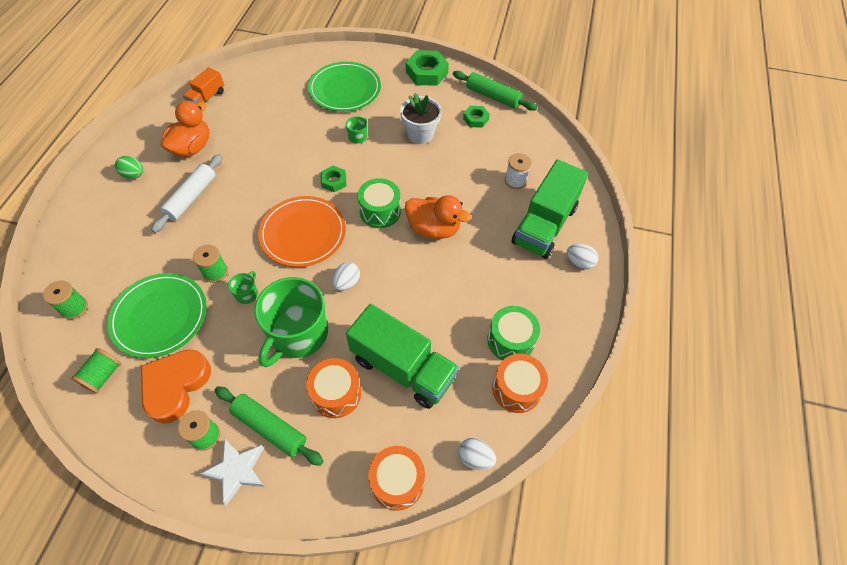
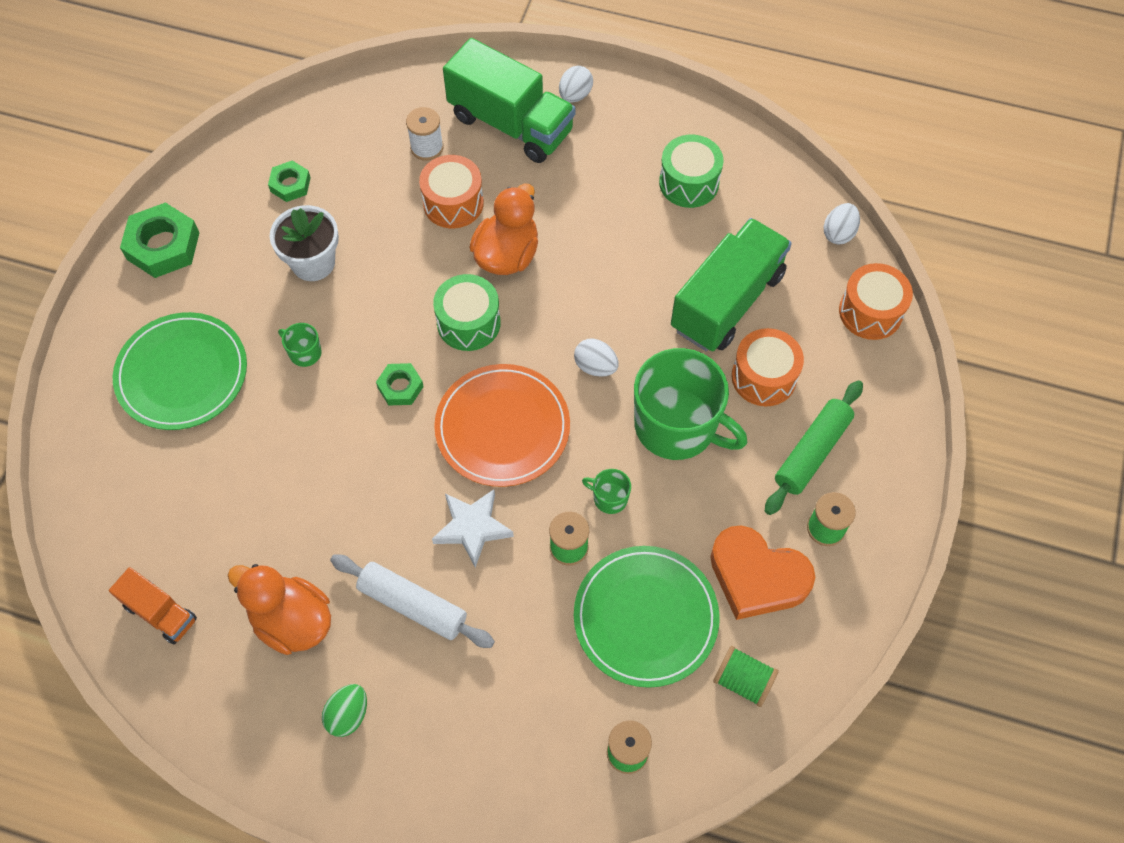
camera: 85 degrees left, 5 degrees up
(237, 471) = (868, 485): white star -> white star (472, 528)
(493, 96) = (242, 157): green rolling pin -> none
(516, 389) = (753, 184): orange drum -> orange drum (453, 203)

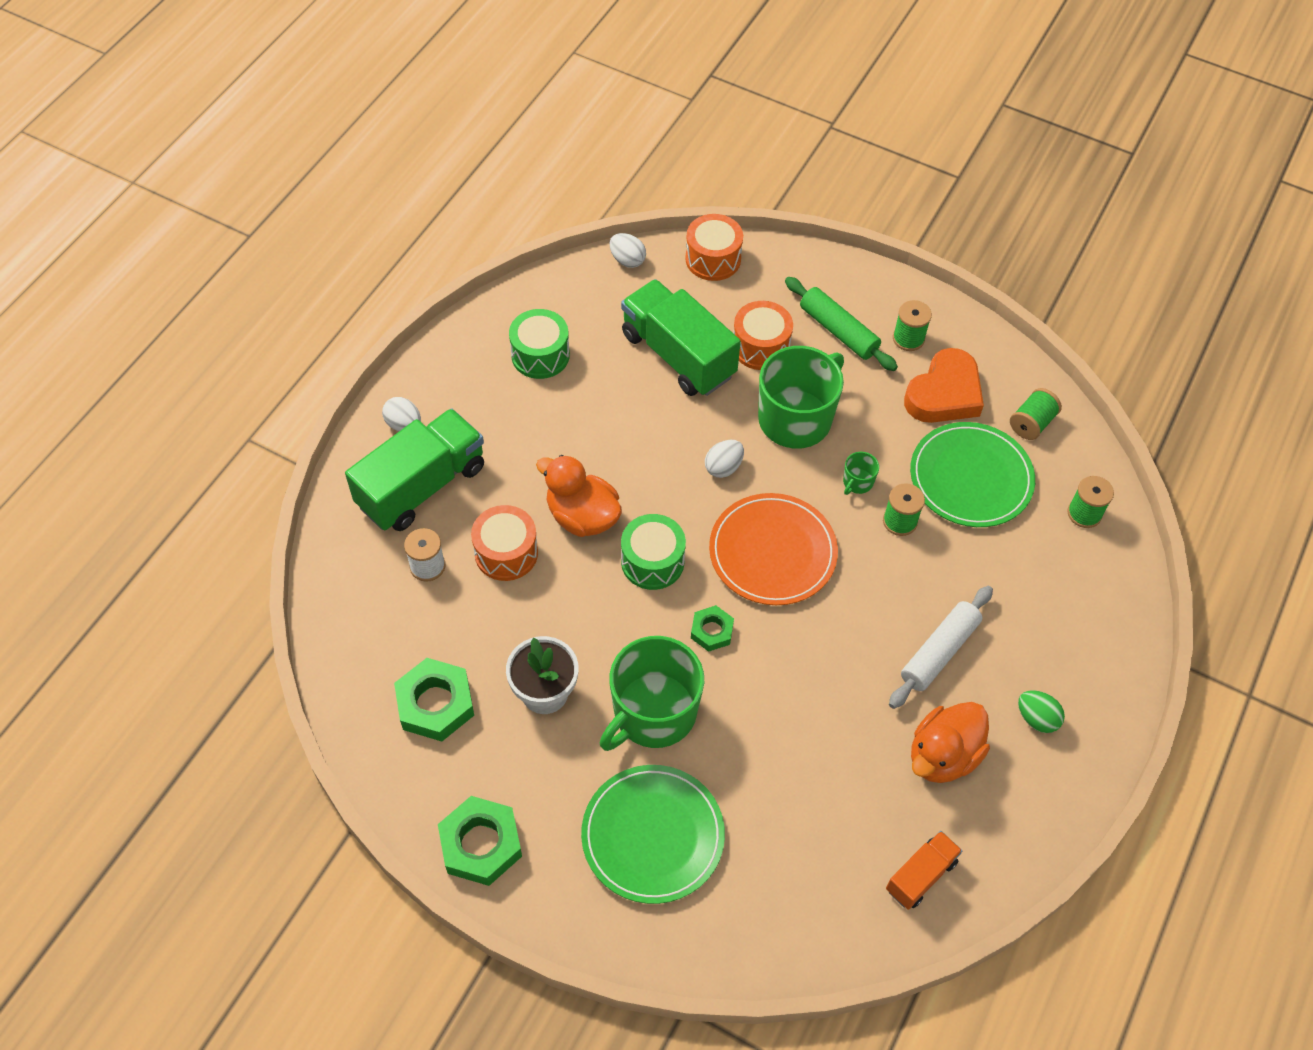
camera: 80 degrees left, 5 degrees down
(290, 184) = (435, 704): green nut -> green nut, size x1.74
(304, 352) = (653, 713): green mug -> green mug, size x2.45
(472, 528) = (870, 592): white star -> none

